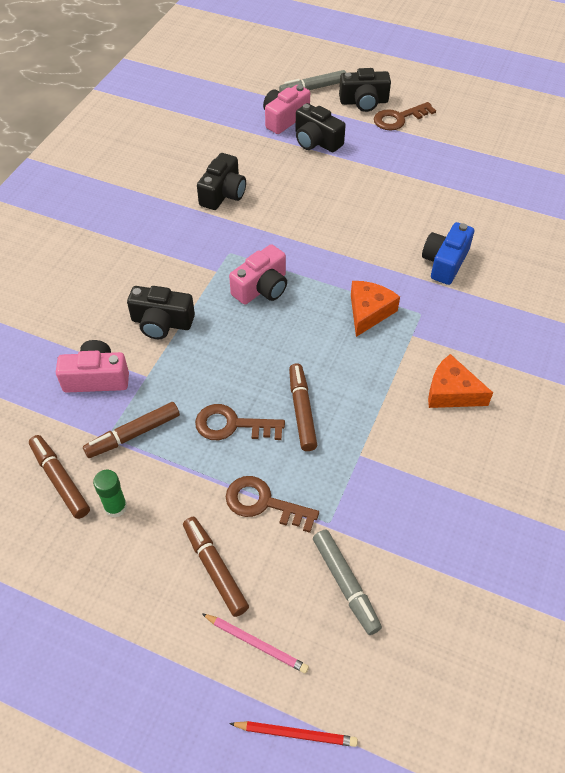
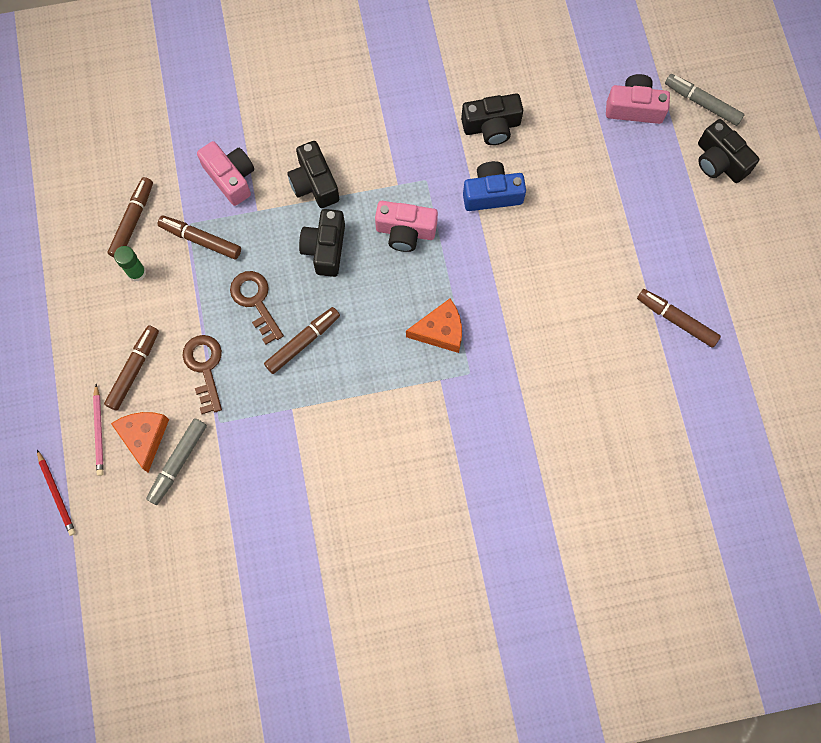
camera: 55 degrees right, 20 degrees up
(316, 141) = (624, 156): black camera -> black camera (325, 248)
(398, 119) = (719, 208): brown key -> none
(445, 262) = (546, 360): blue camera -> blue camera (492, 194)
(451, 392) = (400, 443): orange cheese -> orange cheese (144, 437)
(467, 179) = (676, 320): none -> brown marker

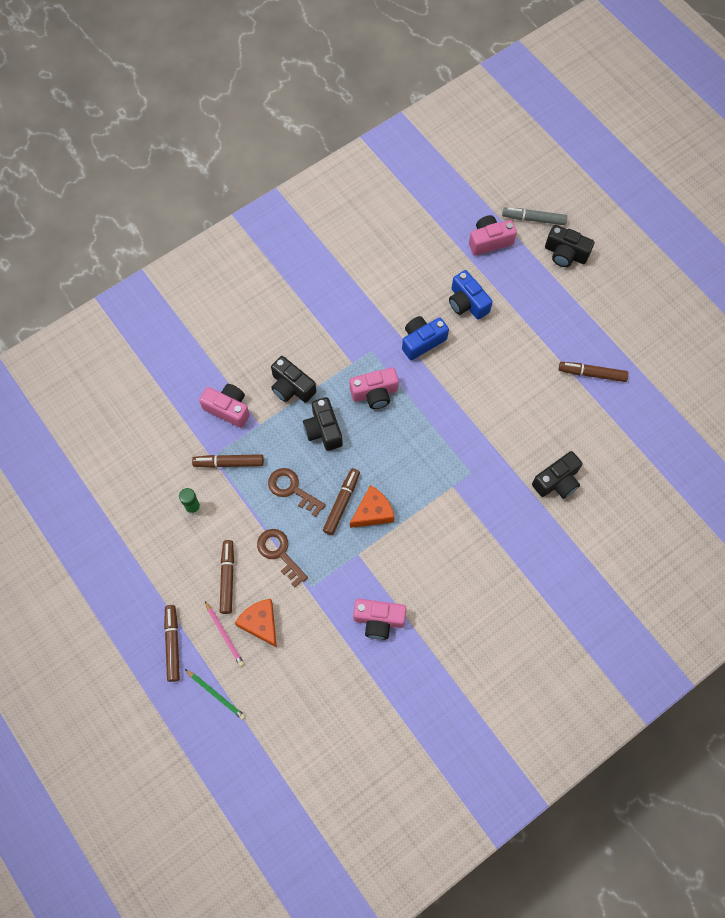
camera: 25 degrees left, 5 degrees down
(56, 494) = (216, 694): red pencil -> green pencil
(132, 221) = (170, 471): brown marker -> brown marker (172, 644)
(178, 462) = (295, 630): grey marker -> none
(276, 495) = (378, 620): none -> pink camera
(440, 331) = (435, 452): orange cheese -> orange cheese (373, 512)
(491, 126) = (397, 294): black camera -> black camera (557, 481)
(569, 171) = (467, 303): none -> blue camera

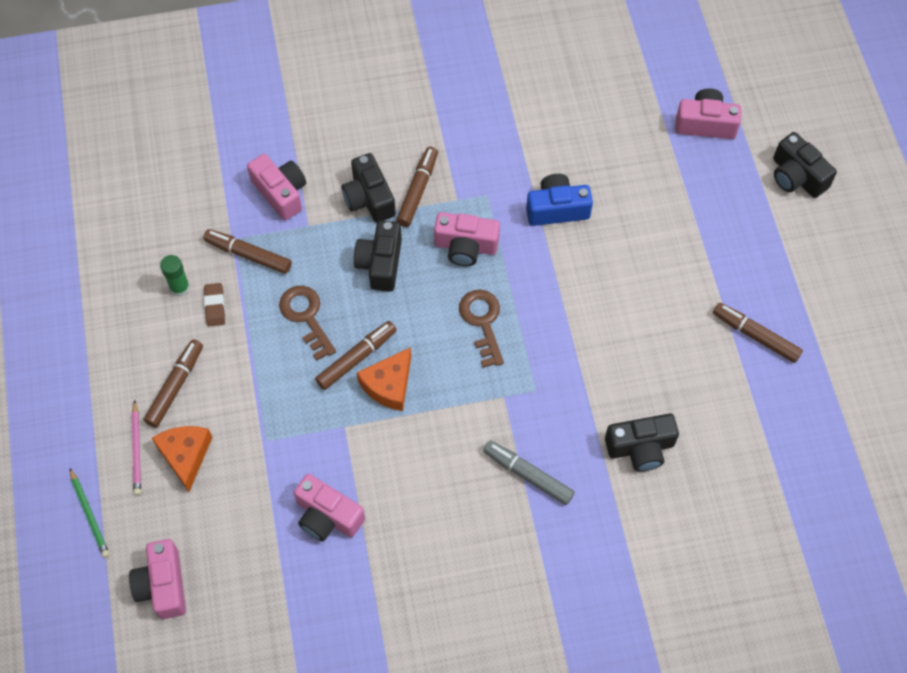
camera: 25 degrees right, 5 degrees down
(172, 644) = (72, 434): brown marker -> brown marker (417, 190)
(225, 509) = (215, 306): none -> brown eraser
(279, 553) = (251, 384): brown key -> brown key (482, 322)
(293, 719) = (163, 585): none -> pink camera
(373, 512) = (389, 385): orange cheese -> orange cheese turned 135 degrees clockwise
(467, 303) = (638, 186): blue camera -> none
(534, 219) = (776, 119): grey marker -> grey marker (528, 475)

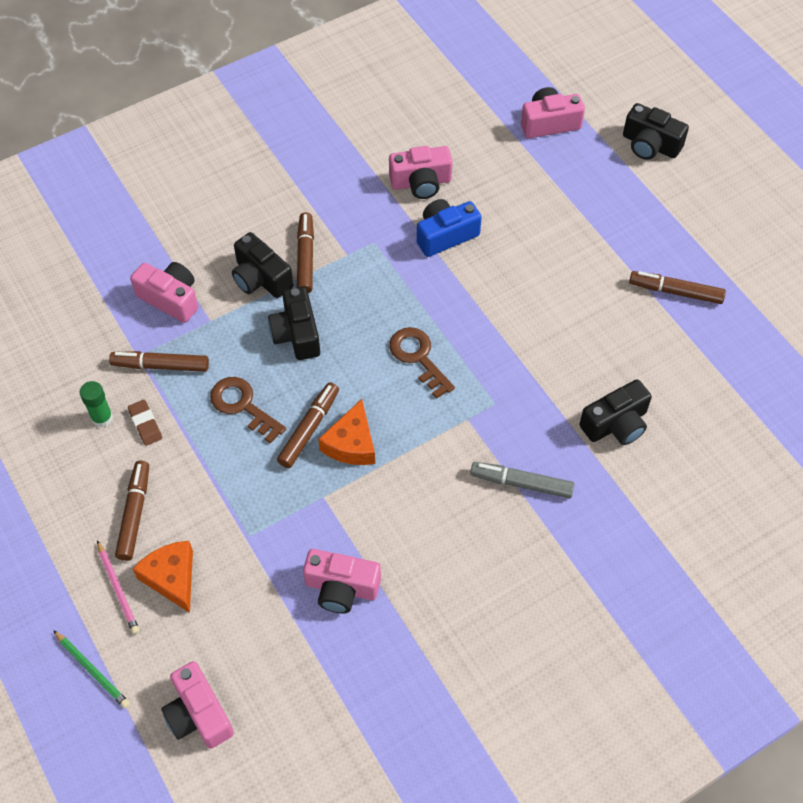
camera: 20 degrees left, 5 degrees down
(465, 246) = (373, 294): pink camera -> pink camera (421, 182)

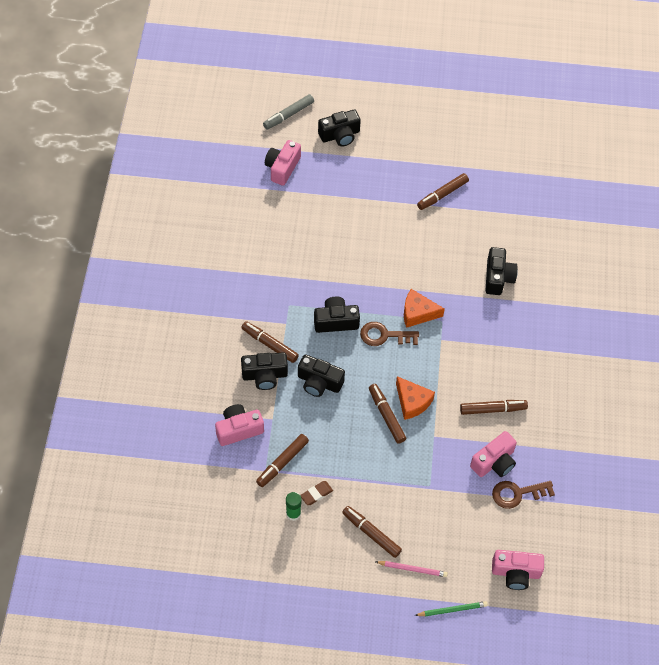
camera: 55 degrees left, 0 degrees up
(145, 424) = (316, 494): brown eraser -> brown eraser turned 45 degrees counterclockwise
(172, 578) = (426, 538): orange cheese -> orange cheese (418, 313)
(242, 406) = (344, 438): brown key -> brown key (517, 493)
(393, 298) = (336, 321): none -> black camera
(417, 538) = (492, 409): none -> brown marker
(421, 182) = (268, 255): pink camera -> none
(445, 235) = (315, 269): blue camera -> none
(521, 483) = (498, 342): grey marker -> grey marker (288, 115)

